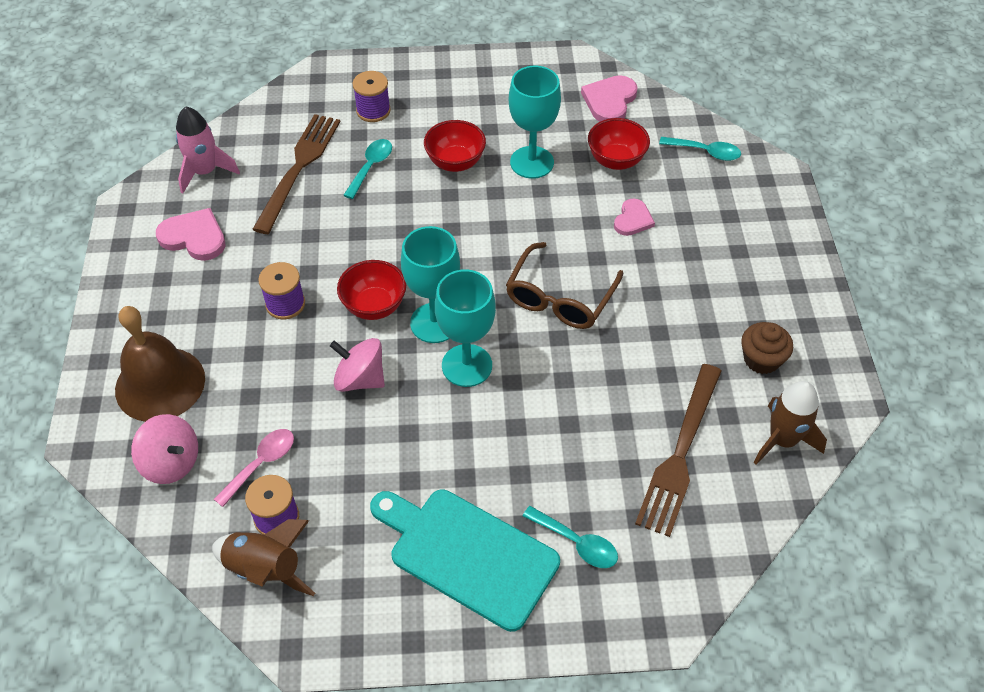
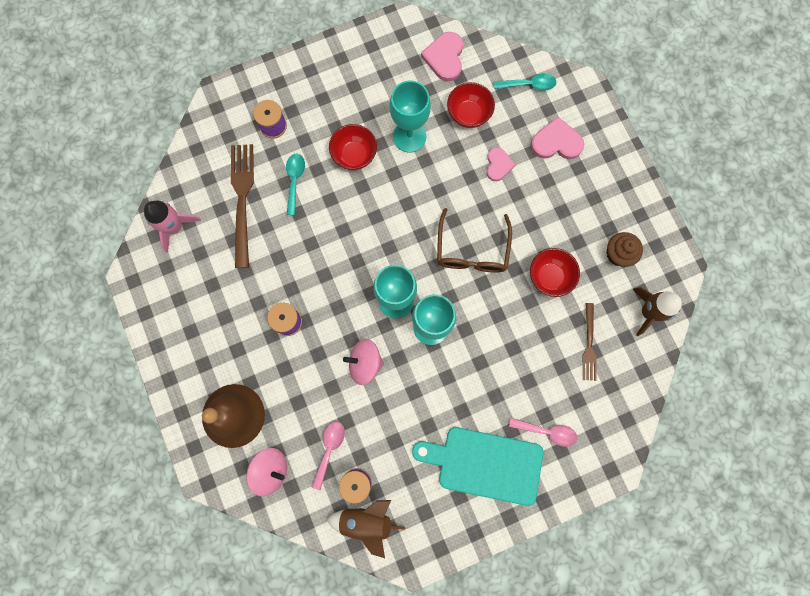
camera: 20 degrees left, 25 degrees up
(194, 237) = (196, 288): pink heart -> pink heart (556, 142)
(374, 306) = (349, 302): red bowl -> red bowl (549, 277)
(576, 543) = (547, 432): turquoise spoon -> pink spoon
(680, 453) = (589, 345): brown fork -> brown fork, size x0.58

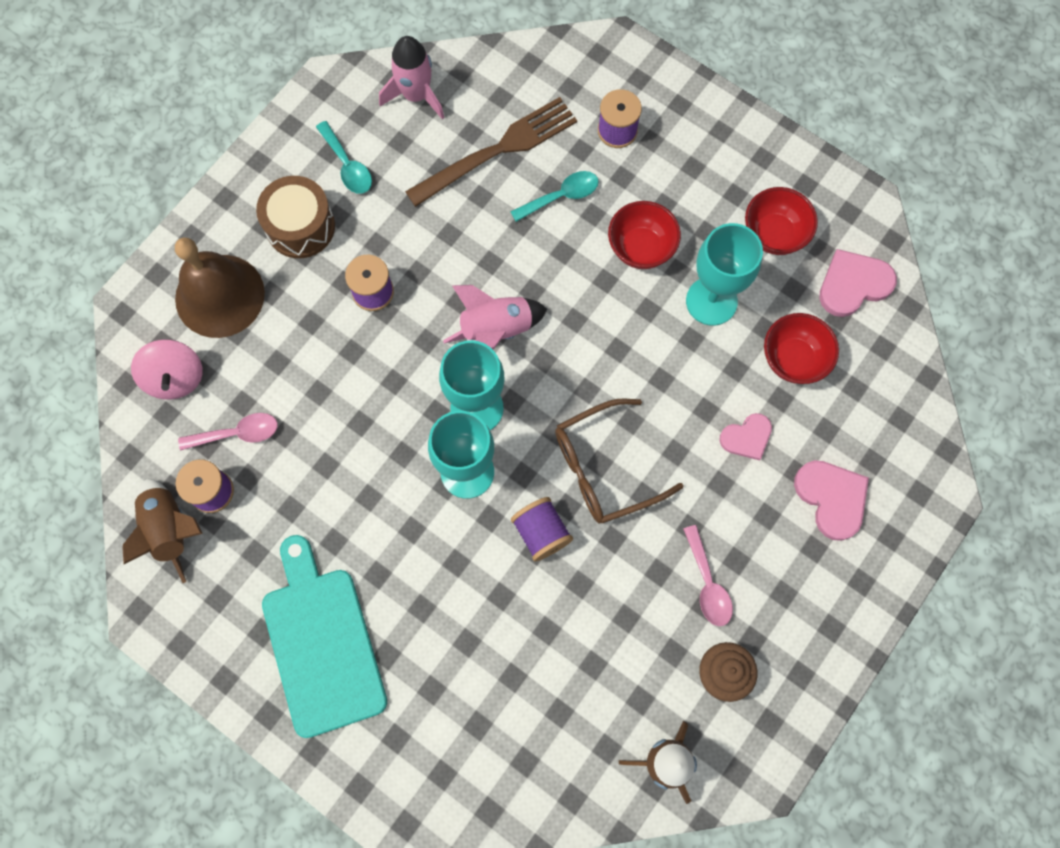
camera: 60 degrees right, 5 degrees down
(218, 342) = (300, 226): none -> brown drum
(355, 263) = (496, 330): none -> pink rocket
(365, 363) = (372, 415): pink spinning top -> none
(489, 305) = (541, 533): none -> purple spool
(529, 85) = (891, 416): turquoise spoon -> turquoise spoon (347, 165)
(547, 432) = (411, 705): pink spoon -> pink spoon (707, 583)
(549, 277) = (630, 593): red bowl -> red bowl (774, 234)
(589, 345) = (565, 700): brown fork -> none

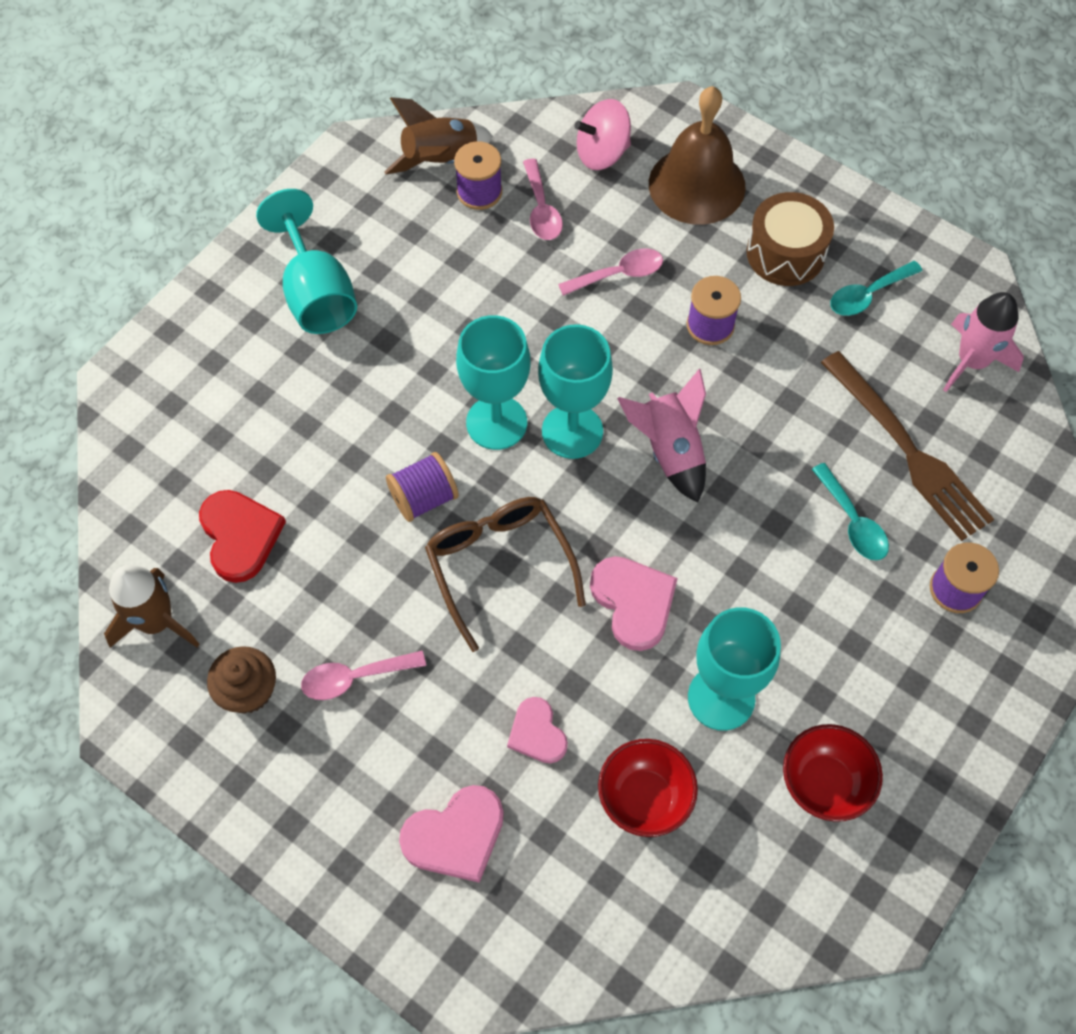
camera: 90 degrees right, 10 degrees down
(315, 366) = (618, 274): none -> pink spoon
(322, 643) = (316, 293): turquoise cutting board -> turquoise goblet
(579, 694) = (240, 536): none -> red heart
(641, 248) = (789, 614): red bowl -> none
(853, 284) = (757, 888): pink heart -> pink heart (633, 602)

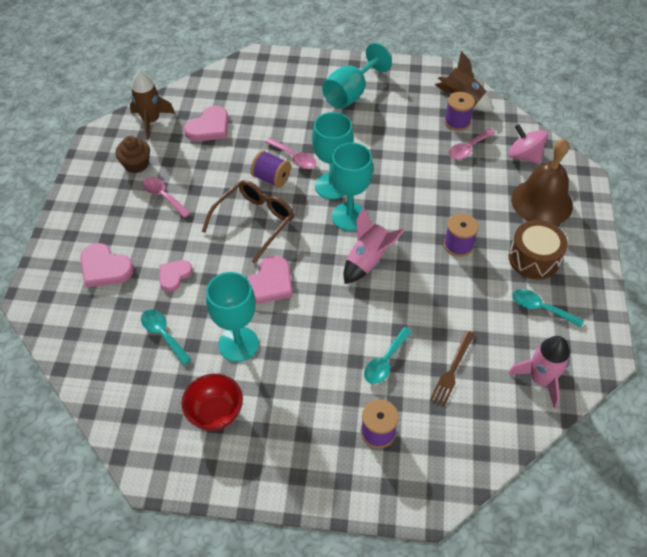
camera: 60 degrees right, 10 degrees down
(240, 536) = (209, 127): red heart -> pink heart
(618, 274) = (456, 194): pink spoon -> pink spoon (294, 158)
(644, 798) = (163, 334): red bowl -> turquoise spoon
(908, 450) = (452, 370): brown fork -> brown fork, size x0.58

